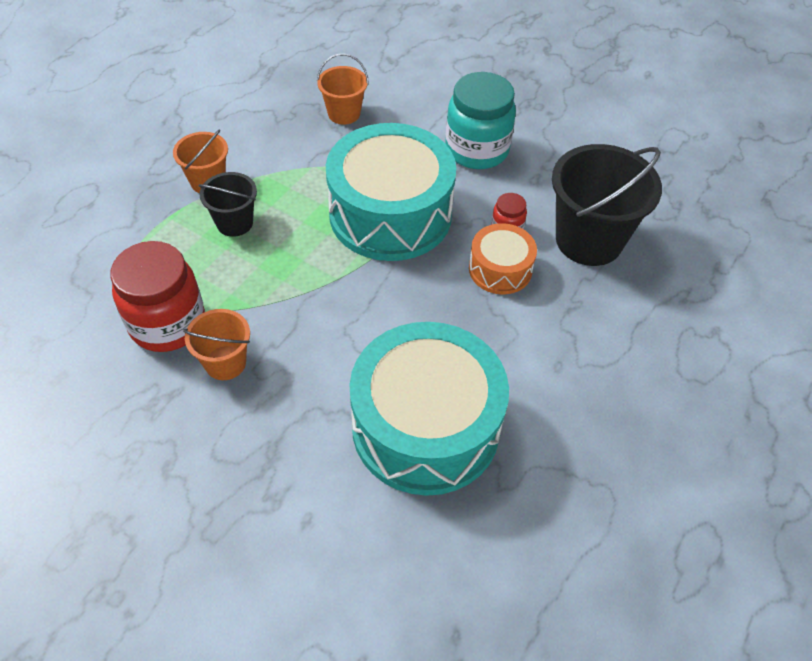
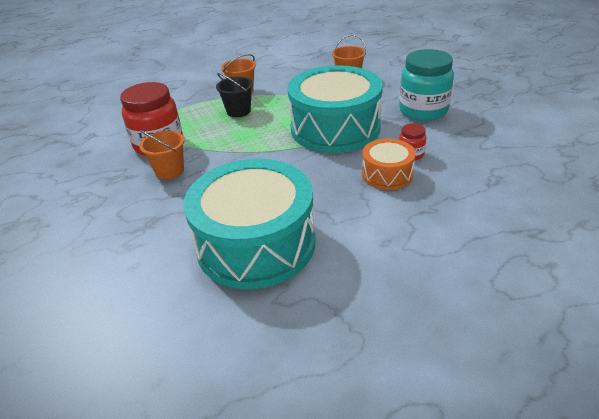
camera: 35 degrees right, 15 degrees down
(589, 240) = (472, 176): black bucket -> none

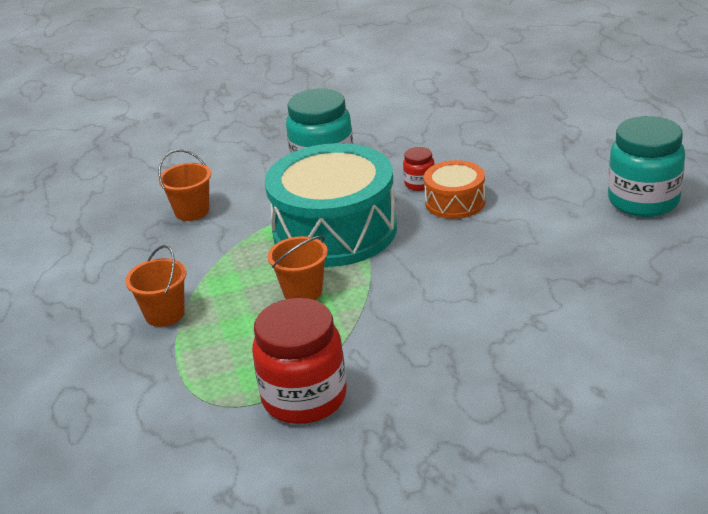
camera: 80 degrees left, 5 degrees down
(169, 171) = (389, 378): orange bucket -> orange bucket (303, 292)
(238, 111) = (236, 316): black bucket -> none
(256, 244) = (566, 295): turquoise drum -> none
(423, 293) = (643, 201): none -> turquoise jar

